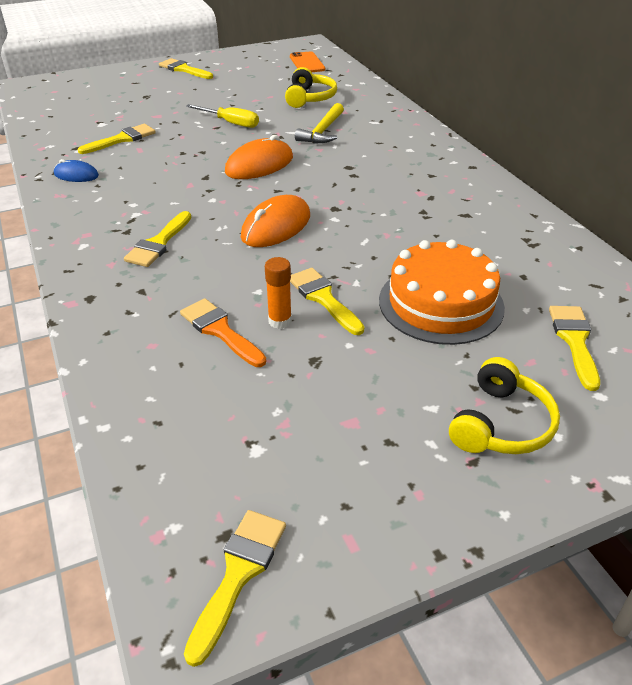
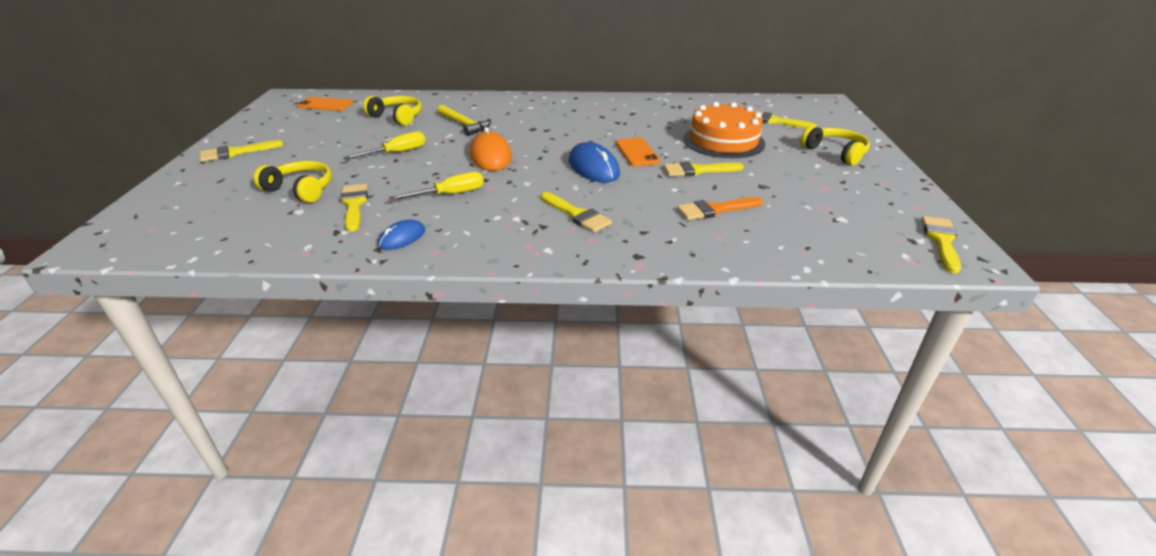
camera: 65 degrees left, 5 degrees down
(136, 112) = (301, 190): none -> yellow headphones
(164, 170) = (450, 194): none -> yellow screwdriver
(238, 574) = (941, 241): yellow brush -> yellow brush turned 60 degrees clockwise
(276, 226) = (593, 167): orange mouse -> blue mouse
(280, 321) = (715, 188): orange glue stick -> none
(341, 244) = (637, 152): none -> orange phone

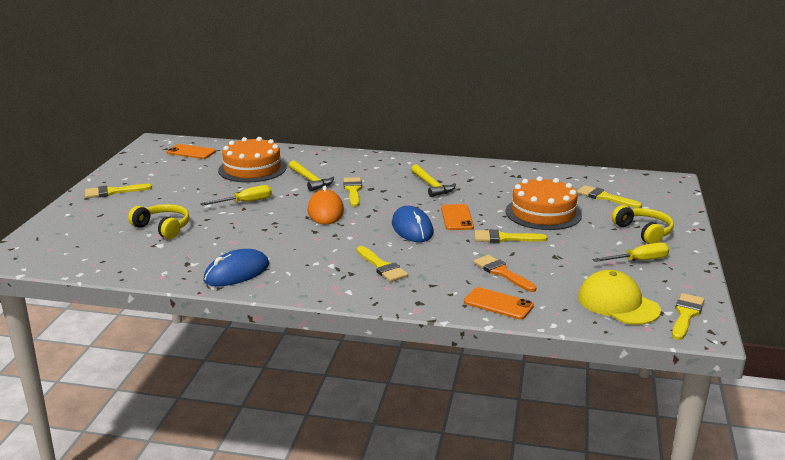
camera: 10 degrees right, 10 degrees down
(354, 205) = (204, 244): yellow brush -> yellow brush (353, 190)
(397, 117) = (252, 169): yellow headphones -> orange cake
(402, 238) = (237, 272): blue mouse -> blue mouse, size x1.69
(450, 194) = (282, 241): yellow screwdriver -> yellow screwdriver (638, 261)
(596, 122) = (431, 186): none -> yellow hammer
(715, 209) = (502, 272): orange brush -> orange brush turned 60 degrees clockwise
(730, 248) = (498, 304): none -> orange phone
(861, 235) = (618, 303): none -> yellow cap

